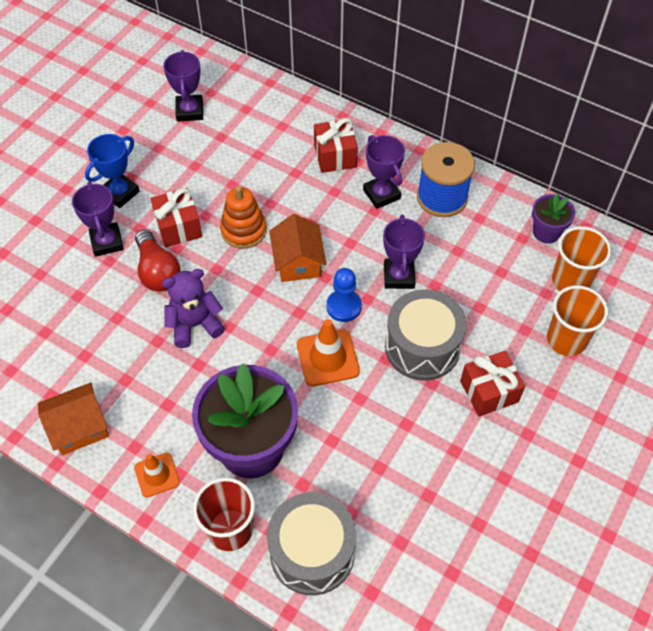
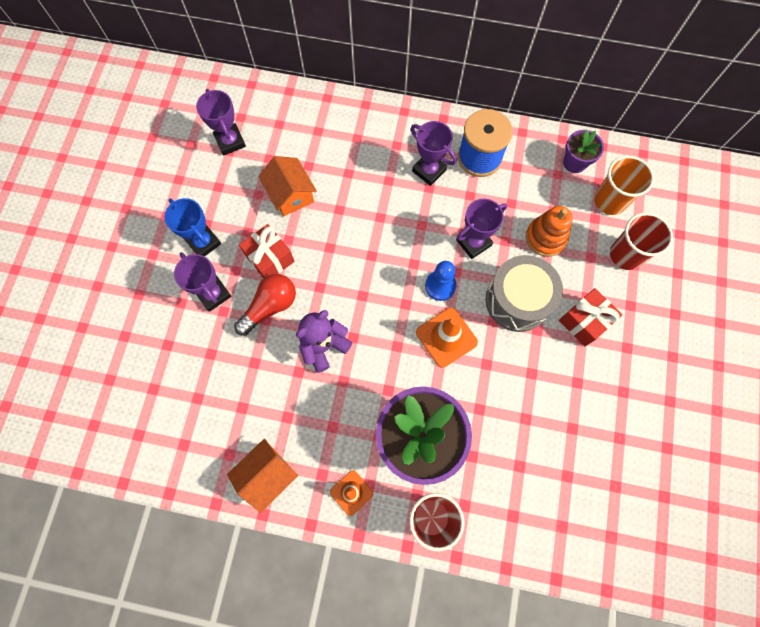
camera: 20 degrees left, 15 degrees up
(120, 193) = (203, 242): blue trophy -> blue trophy turned 60 degrees counterclockwise
(157, 271) = (270, 307): red light bulb -> red light bulb turned 90 degrees counterclockwise
(243, 230) = (327, 243): orange stacking toy -> orange stacking toy (545, 238)
(298, 261) = (385, 257): orange house -> orange house (290, 194)
(312, 552) = (503, 511): grey drum -> none
(335, 156) = (375, 146): red gift -> none
(399, 276) = (473, 243): purple trophy -> purple trophy turned 75 degrees clockwise
(566, 340) = (625, 255): orange cup -> red cup

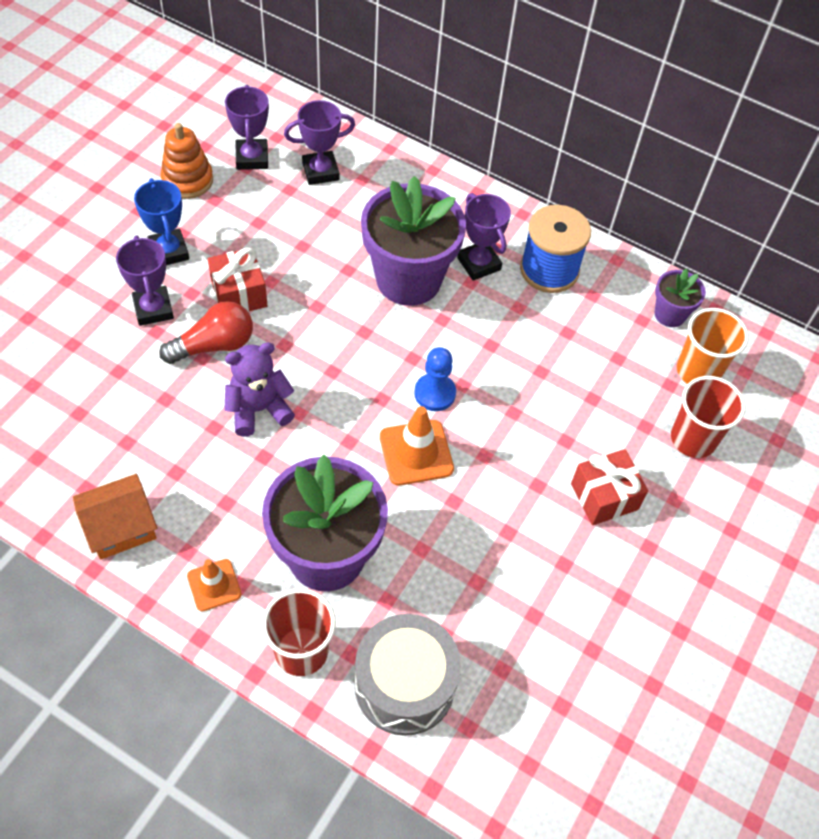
camera: 15 degrees right, 15 degrees down
(290, 194) = (297, 235): orange house -> none
(385, 201) = (408, 279): none -> purple flower pot
(473, 243) = (499, 360): purple trophy -> purple trophy (320, 171)
(517, 300) = (526, 443): grey drum -> grey drum (404, 685)
(545, 238) = (595, 385): orange stacking toy -> orange stacking toy (187, 180)

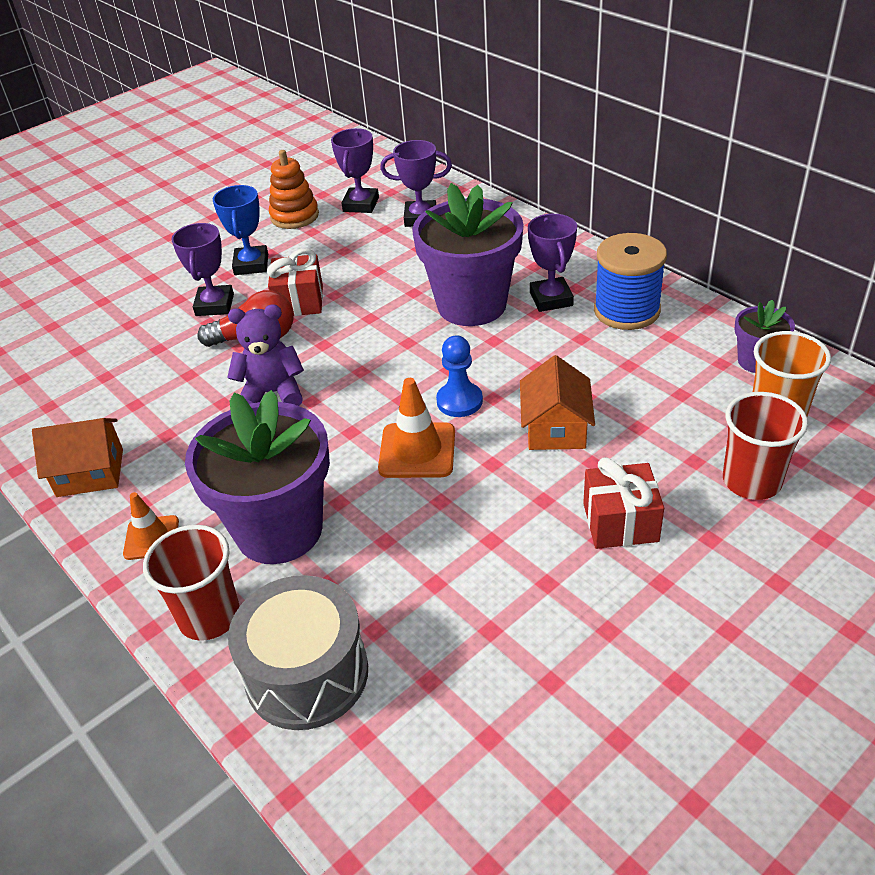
camera: 25 degrees right, 15 degrees down
(526, 410) = (555, 428): none -> orange house

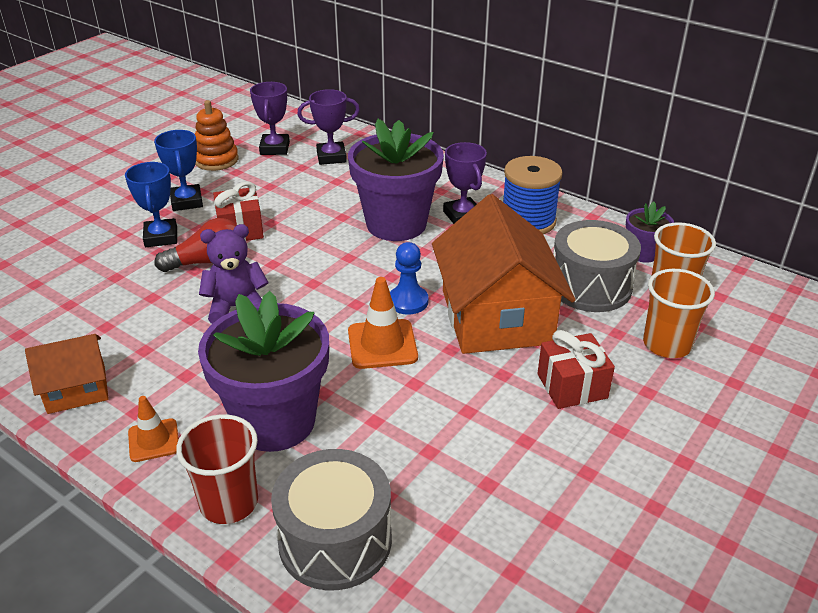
camera: 15 degrees left, 5 degrees down
(214, 305) = (161, 237): purple trophy -> blue trophy
(555, 428) = (496, 316): orange house -> orange house, size x1.91
(678, 399) = (590, 286): none -> grey drum
(751, 481) = (667, 344): red cup -> orange cup

